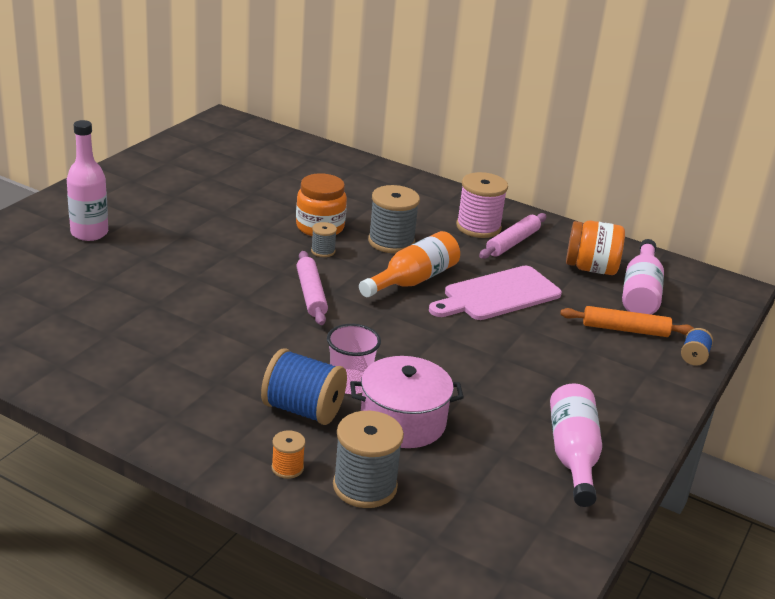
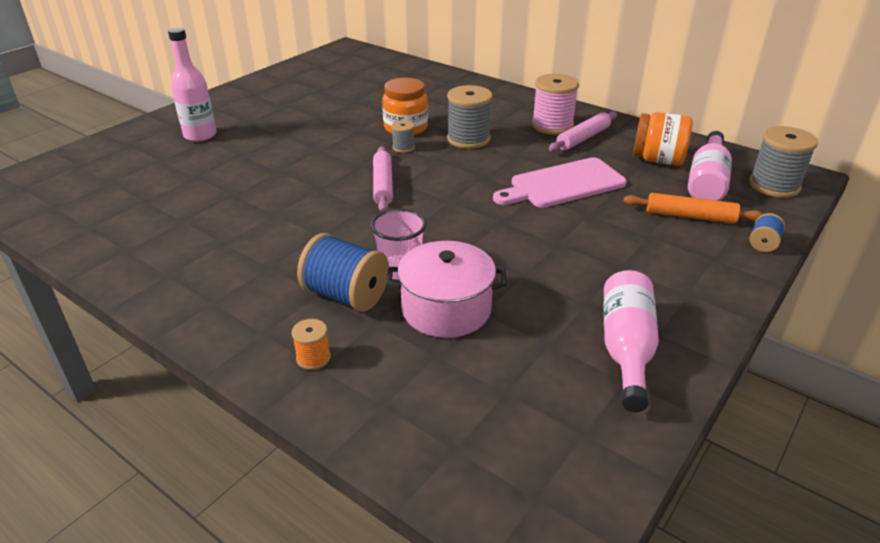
camera: 10 degrees right, 5 degrees up
(365, 486) = (390, 380): grey spool -> grey spool (774, 185)
(412, 280) = (482, 172): orange bottle -> none

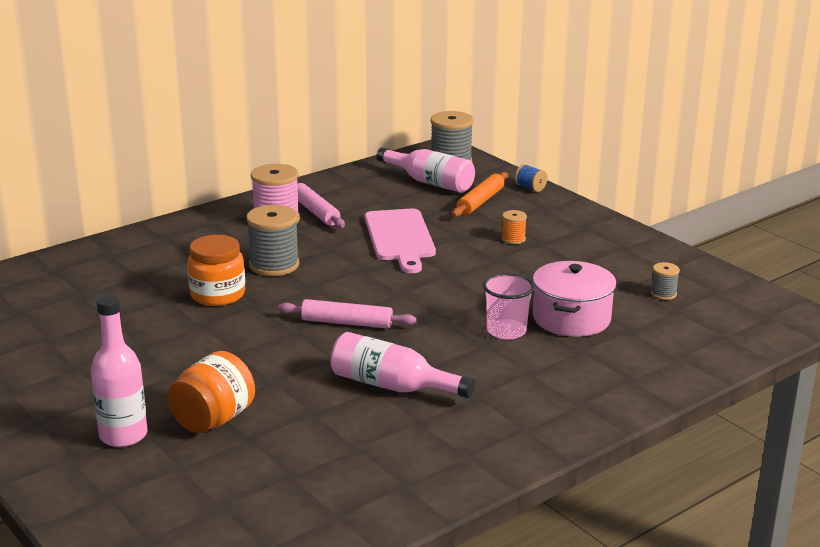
camera: 75 degrees left, 10 degrees down
(313, 358) = (619, 382): orange spool -> orange spool (513, 239)
(346, 295) = (537, 360): blue spool -> none
(403, 147) = (268, 302): grey spool -> grey spool (663, 294)
(626, 349) = (637, 261): pink bottle -> pink bottle (393, 386)
(658, 160) = (381, 191): orange jar -> orange jar (213, 419)

